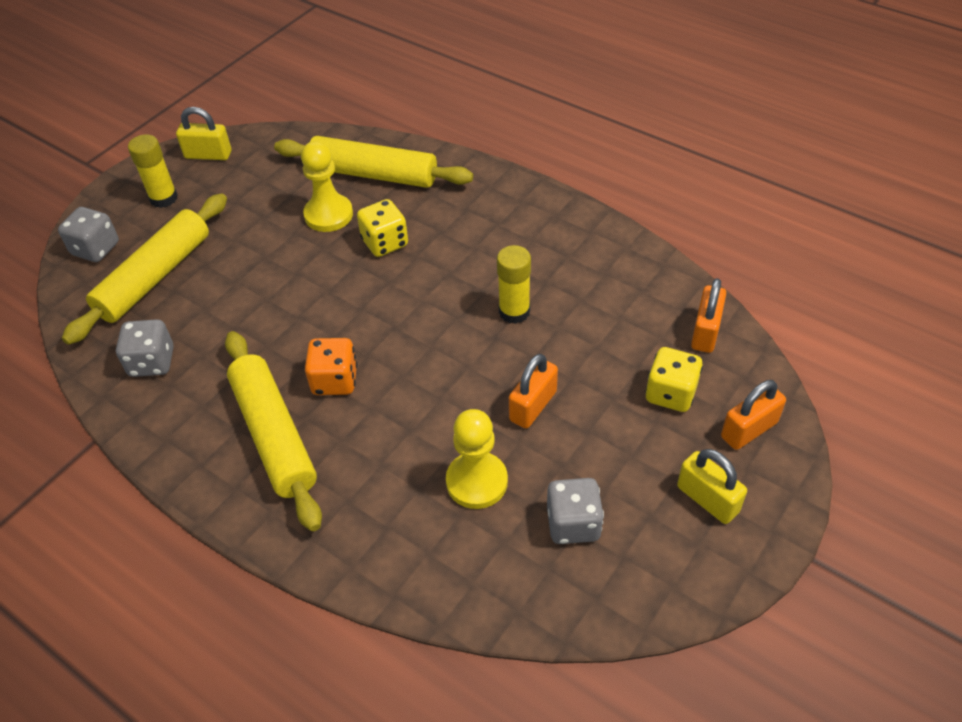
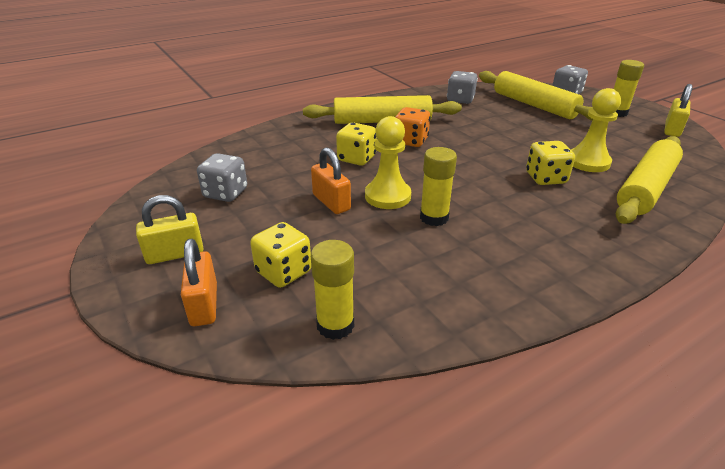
camera: 110 degrees right, 15 degrees down
(413, 422) = (356, 159): none -> yellow dice
(477, 482) = (291, 169): yellow pawn -> yellow pawn (387, 196)
(705, 332) = (335, 325): orange padlock -> yellow glue stick

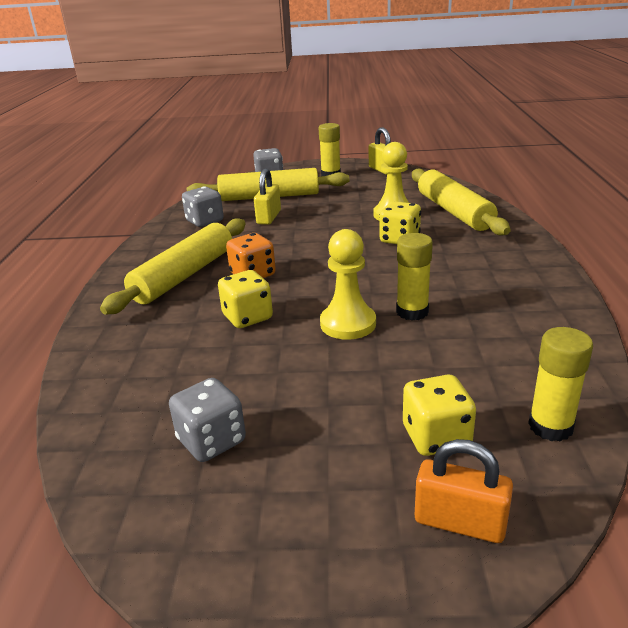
camera: 55 degrees left, 5 degrees down
(175, 254) = (323, 528): yellow padlock -> yellow padlock (269, 217)
(331, 202) = (323, 362): orange padlock -> none

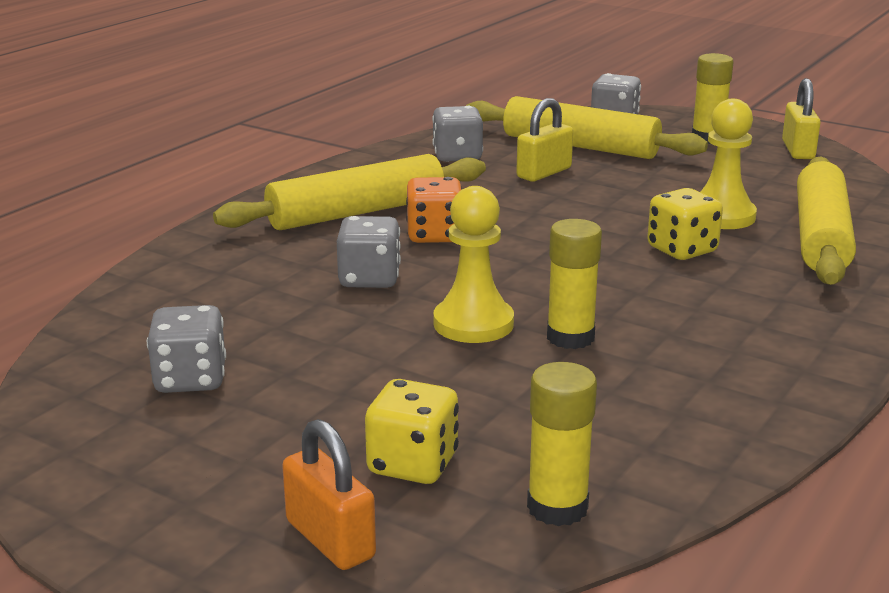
camera: 30 degrees right, 5 degrees down
(247, 317) = (369, 279): yellow dice -> grey dice

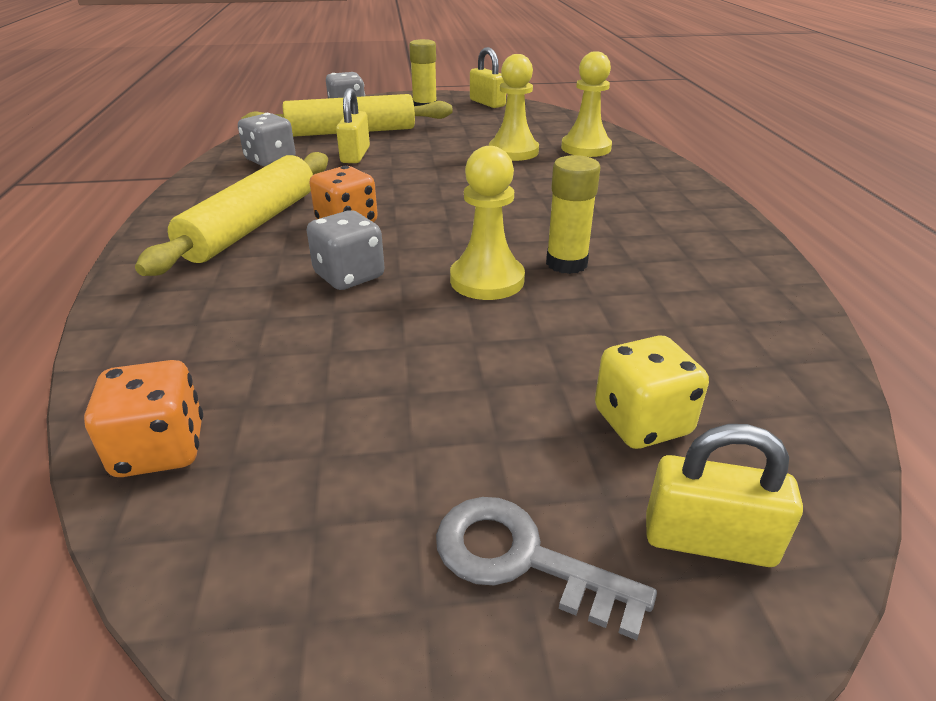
camera: 40 degrees left, 10 degrees up
(105, 339) = (160, 449): none -> orange dice
(190, 379) = (326, 446): grey dice -> none
(206, 486) = (522, 559): none -> grey key
(330, 539) = (708, 540): orange padlock -> yellow padlock
(557, 507) = (784, 400): yellow glue stick -> none
(682, 250) = (528, 179): yellow dice -> none
(820, 237) = (586, 148): yellow rolling pin -> yellow pawn

